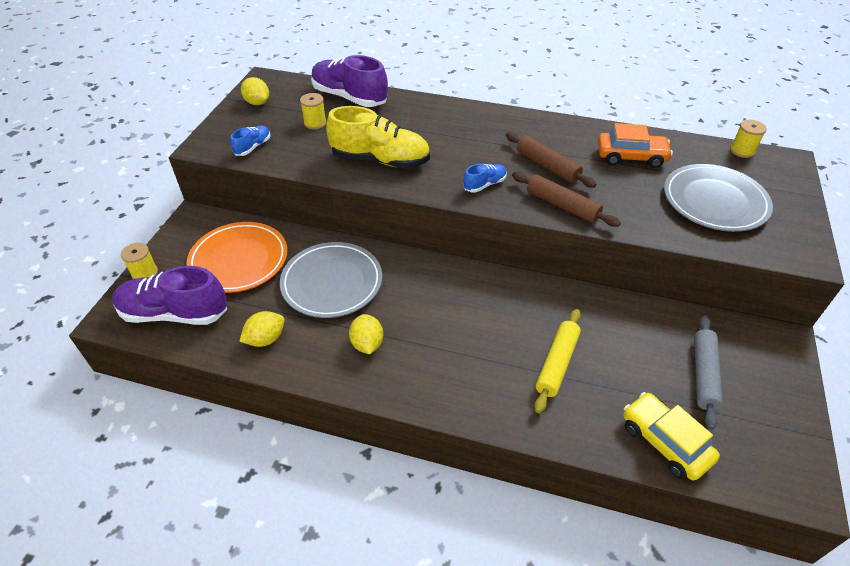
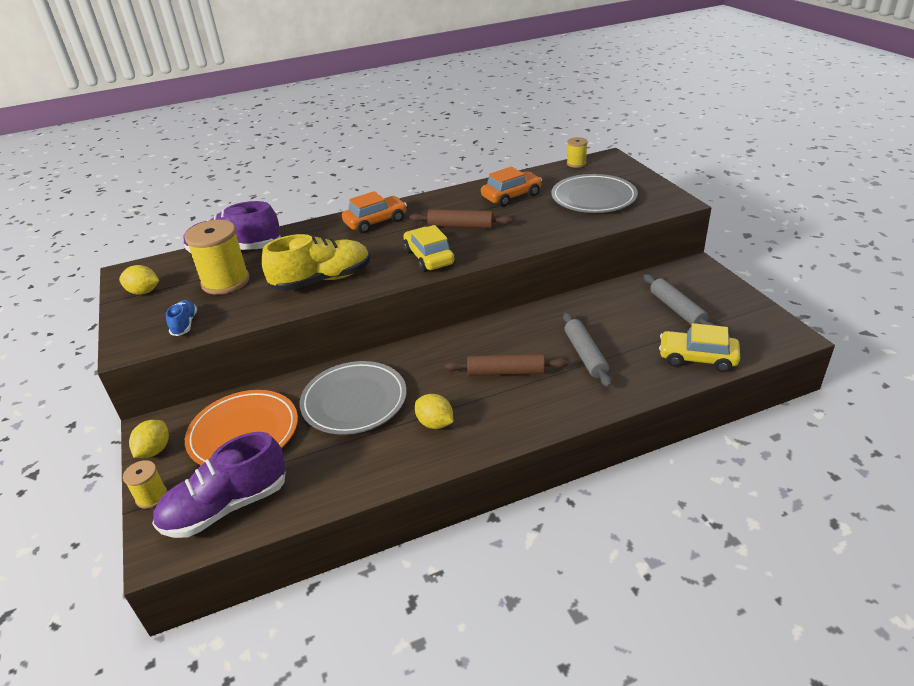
camera: 35 degrees left, 10 degrees down
(265, 339) = (342, 472): yellow lemon -> yellow lemon (154, 450)
(315, 123) = (225, 281): yellow spool -> yellow spool, size x1.95
(480, 123) = (375, 222): none -> orange car
(484, 185) = (429, 257): blue shoe -> yellow car
(557, 363) = (585, 355): yellow rolling pin -> grey rolling pin
(562, 206) = (501, 244): brown rolling pin -> brown rolling pin (506, 372)

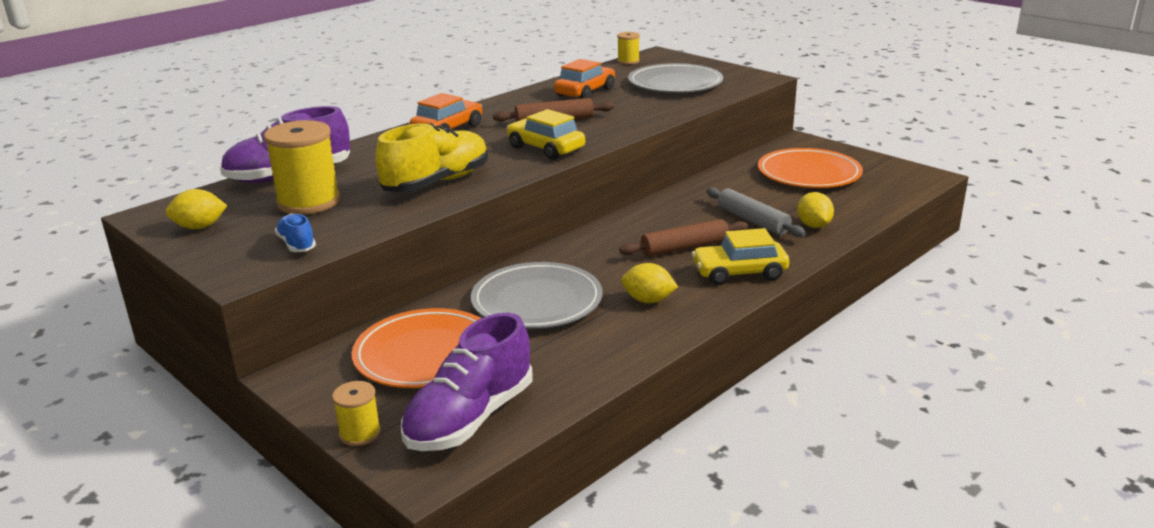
camera: 25 degrees left, 10 degrees down
(154, 450) = (319, 394): yellow lemon -> yellow lemon (813, 226)
(677, 309) = (809, 174): grey rolling pin -> orange plate
(697, 358) = (860, 205): yellow car -> yellow car (739, 273)

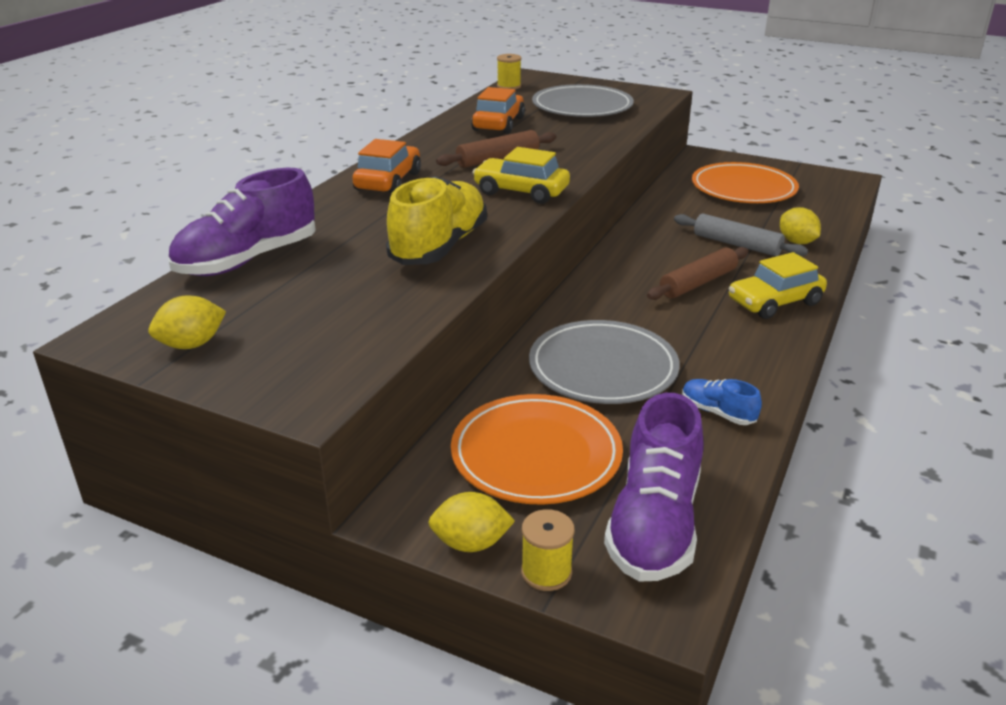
camera: 20 degrees left, 5 degrees up
(297, 244) = (344, 348): blue shoe -> blue shoe (717, 412)
(308, 202) = (305, 291): yellow spool -> none
(648, 300) = (715, 347): yellow lemon -> yellow lemon (471, 543)

